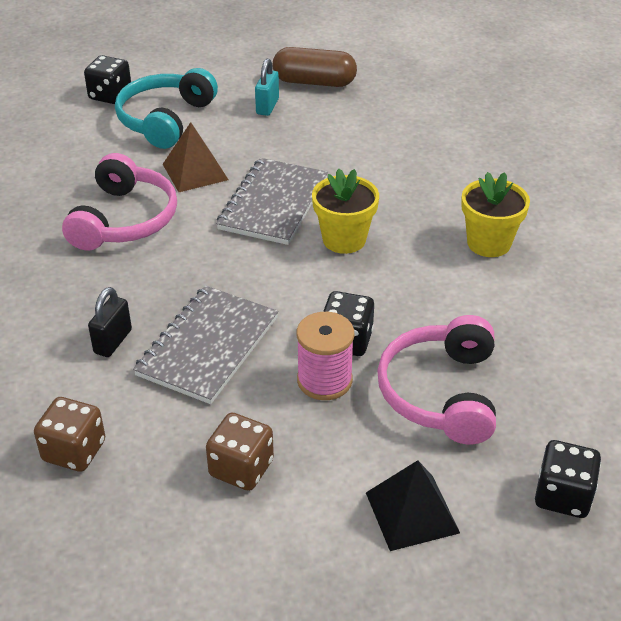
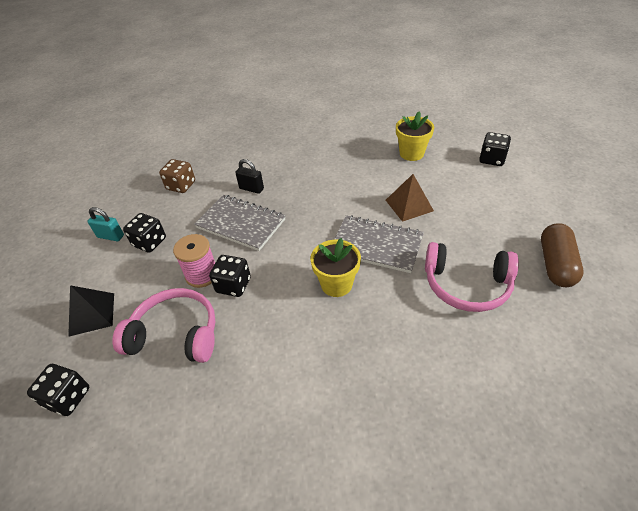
camera: 95 degrees right, 5 degrees up
(124, 220) = (355, 181): pink headphones -> pink headphones (466, 285)
(165, 120) = (469, 186): turquoise headphones -> none
(241, 468) = (149, 242): brown dice -> black dice
(267, 106) = (504, 236): turquoise padlock -> turquoise padlock (111, 236)
(488, 243) = (332, 382): yellow flower pot -> yellow flower pot (411, 153)

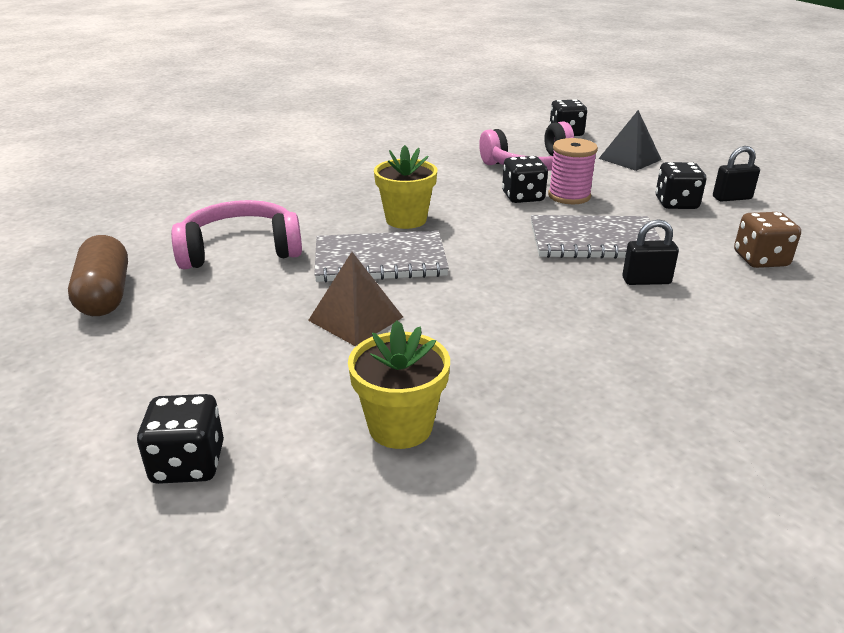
camera: 150 degrees right, 15 degrees down
(111, 236) = (732, 198): turquoise padlock -> black padlock

